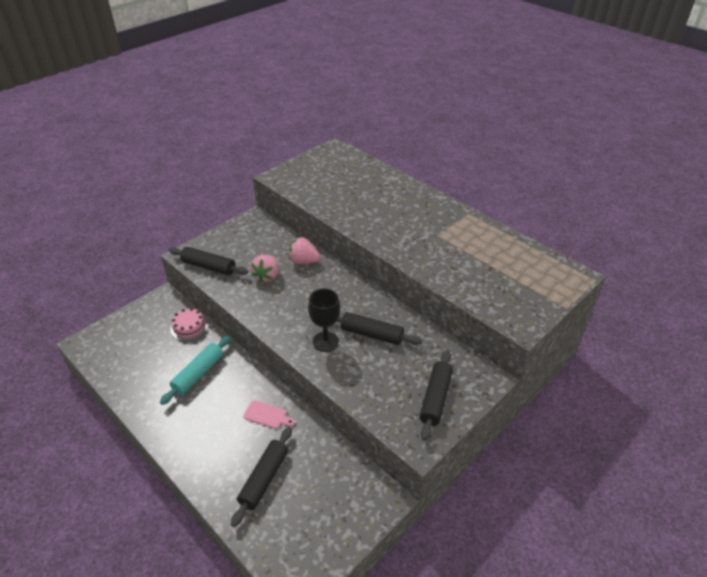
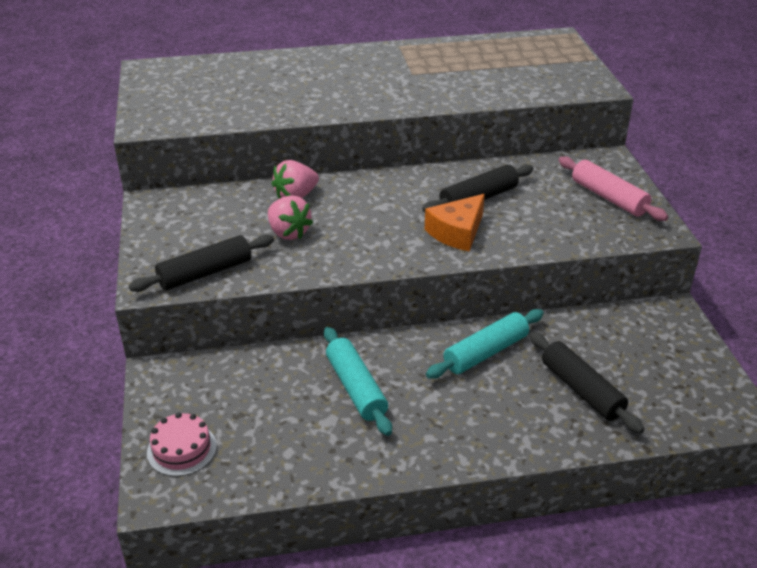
camera: 55 degrees left, 5 degrees down
(189, 327) = (254, 367): pink cake -> pink cake (182, 449)
(267, 415) = (486, 352): pink cutting board -> turquoise rolling pin
(325, 341) = (457, 232): black goblet -> orange cheese
(435, 398) = (609, 197): black rolling pin -> pink rolling pin

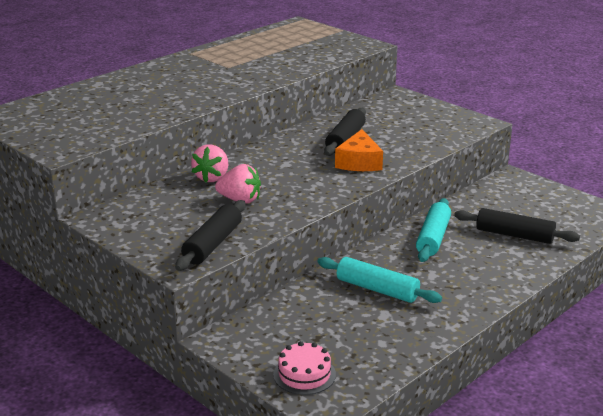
camera: 35 degrees left, 10 degrees down
(609, 197) = (426, 115): pink rolling pin -> none

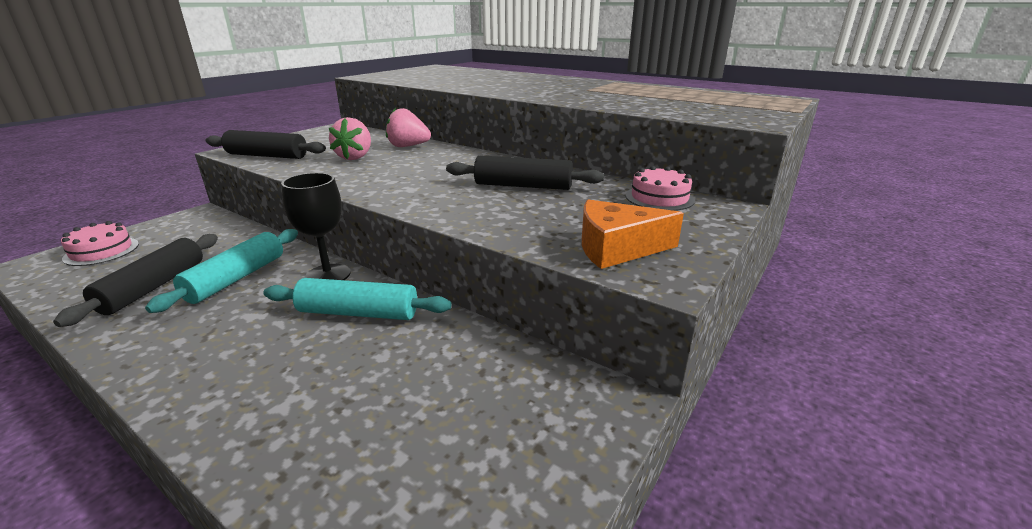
camera: 80 degrees right, 0 degrees up
(359, 162) = (452, 195): orange cheese -> orange cheese (617, 248)
(379, 106) = (659, 198): none -> pink cake
(379, 252) = (328, 275): none -> black goblet
(514, 235) = (352, 401): black rolling pin -> black rolling pin (153, 287)

